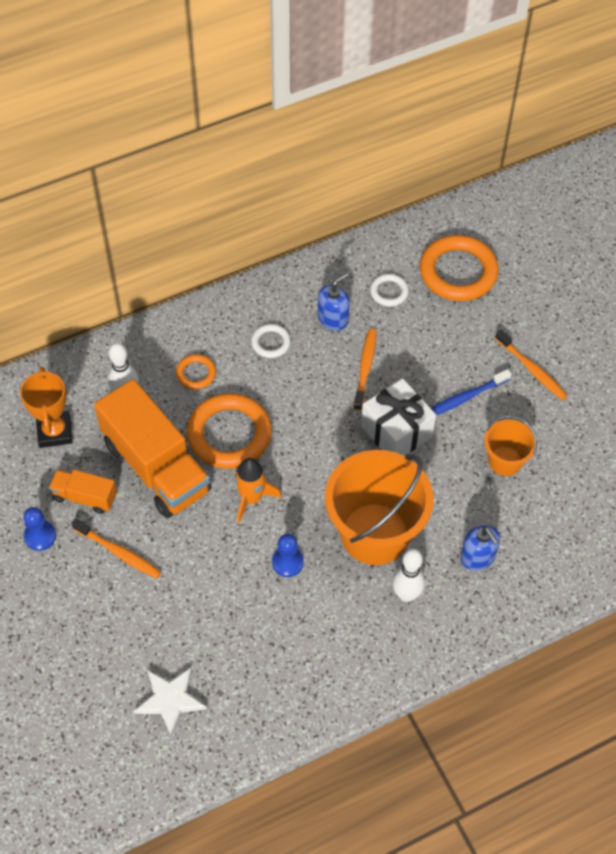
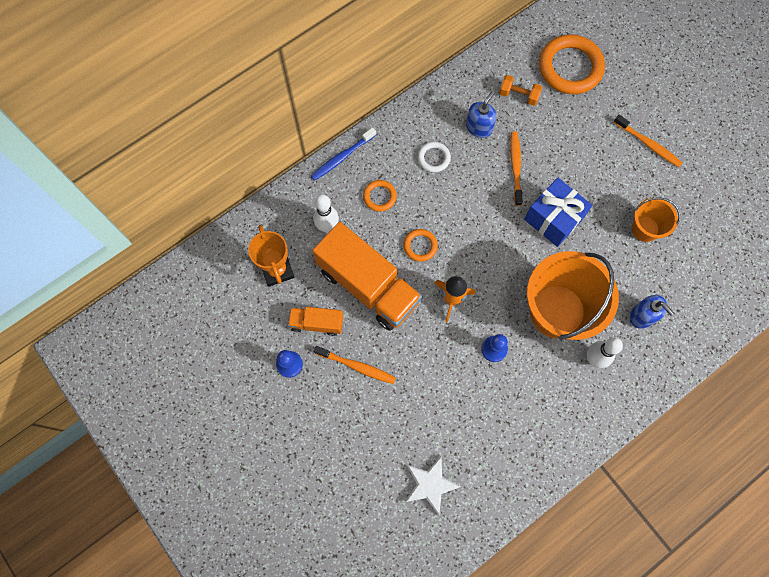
camera: 10 degrees left, 15 degrees up
(229, 434) = (420, 246): orange ring -> orange ring, size x0.49
(389, 292) = (518, 95): white ring -> orange dumbbell
(396, 431) = (553, 219): white gift -> blue gift
(465, 398) = (601, 179): blue toothbrush -> blue toothbrush (342, 157)

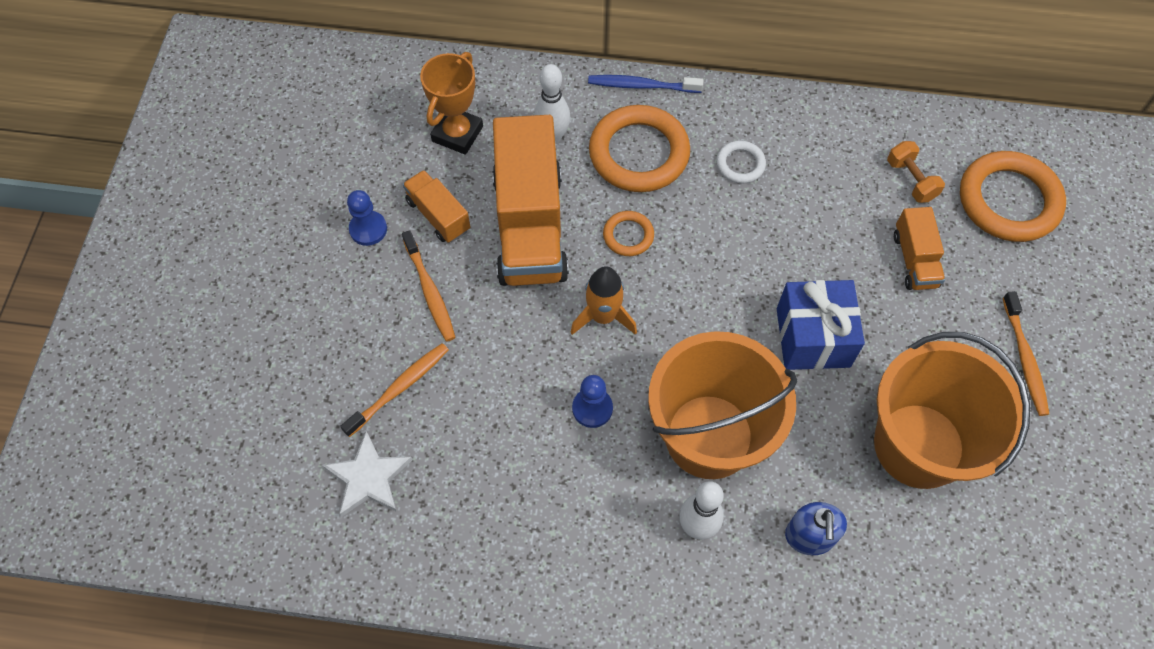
camera: 45 degrees right, 10 degrees down
(379, 196) = (639, 153): orange ring -> orange ring, size x2.05
(479, 127) = (827, 175): blue soap dispenser -> none
(515, 167) = (826, 248): orange toothbrush -> orange toothbrush (399, 388)
(559, 137) = (914, 260): none -> orange truck
(645, 229) = (919, 445): orange bucket -> orange bucket, size x1.97

